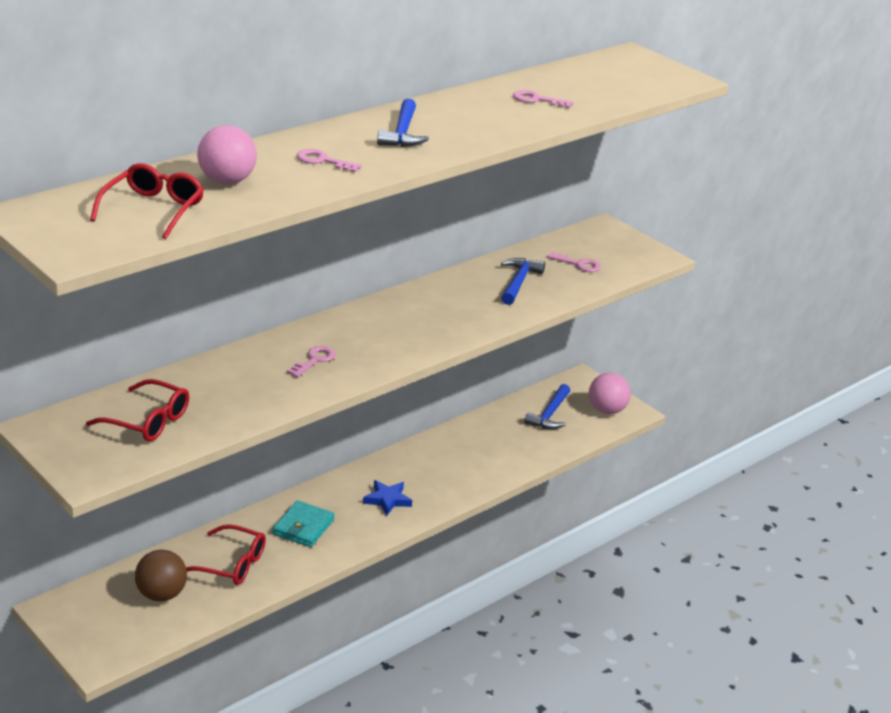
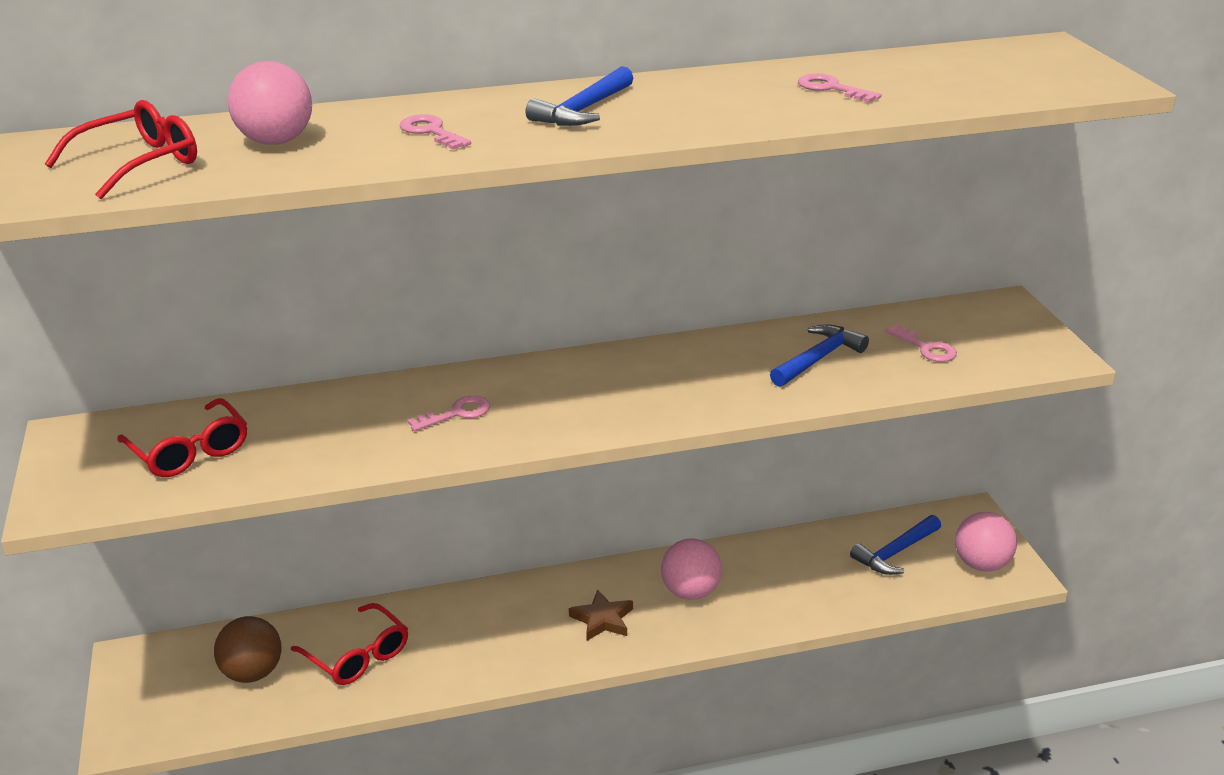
camera: 30 degrees right, 0 degrees up
(303, 527) = (475, 629): turquoise wallet -> none
(387, 500) = (602, 619): blue star -> brown star
(434, 469) = (690, 592): none -> pink ball

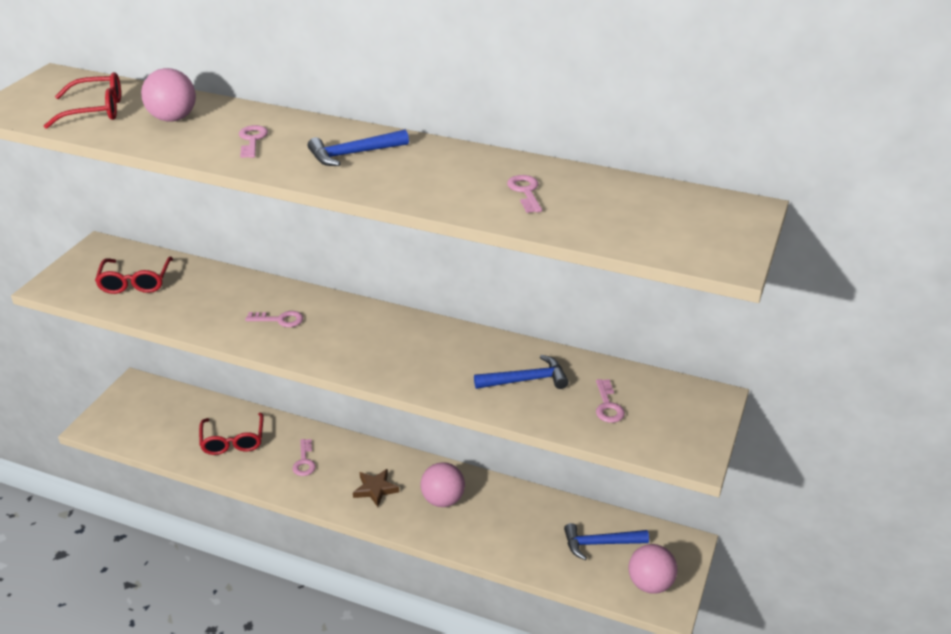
camera: 35 degrees right, 5 degrees up
(252, 673) = (177, 423): brown ball -> none
(481, 633) = (304, 461): none -> pink key

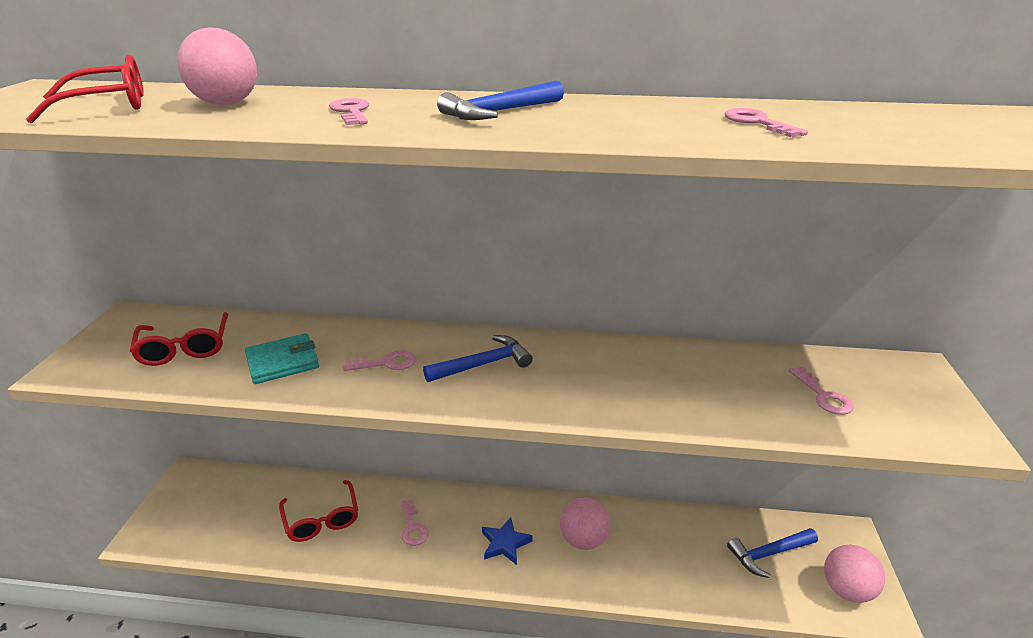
camera: 15 degrees left, 5 degrees down
(203, 306) = (283, 362): none -> turquoise wallet
(375, 489) = (505, 543): brown star -> blue star
(526, 380) = (713, 383): blue hammer -> blue hammer (483, 364)

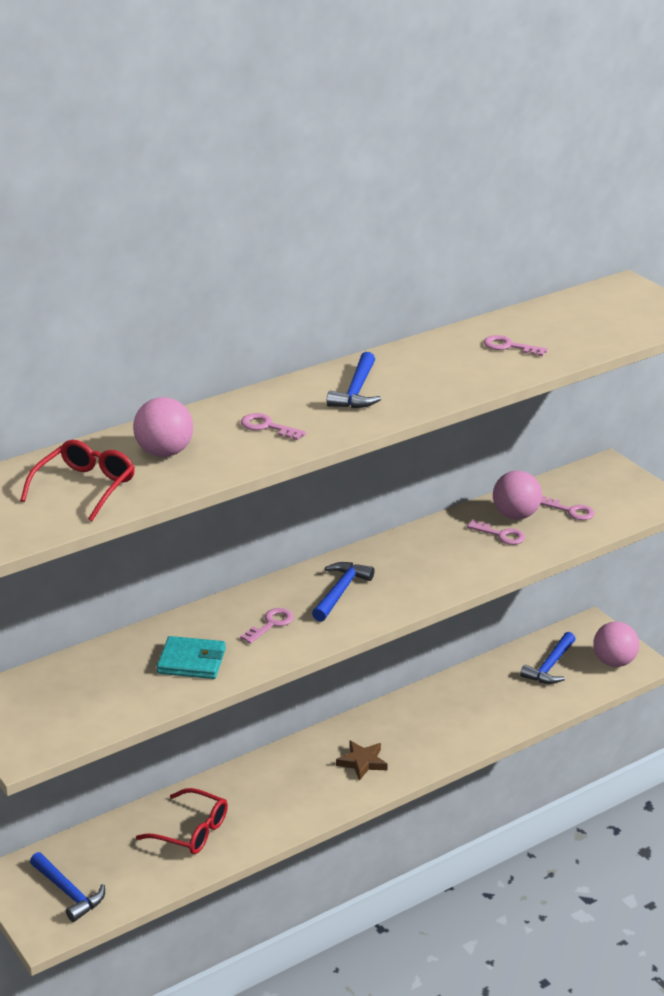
camera: 40 degrees left, 0 degrees up
(185, 348) = (92, 692): red glasses -> none
(195, 514) = (68, 892): none -> blue hammer
(283, 362) = (192, 661): turquoise wallet -> turquoise wallet turned 75 degrees clockwise
(413, 527) = (276, 793): pink key -> pink key (501, 535)
(505, 543) = (362, 762): blue star -> brown star
(583, 540) = (416, 728): pink ball -> pink ball (515, 515)

